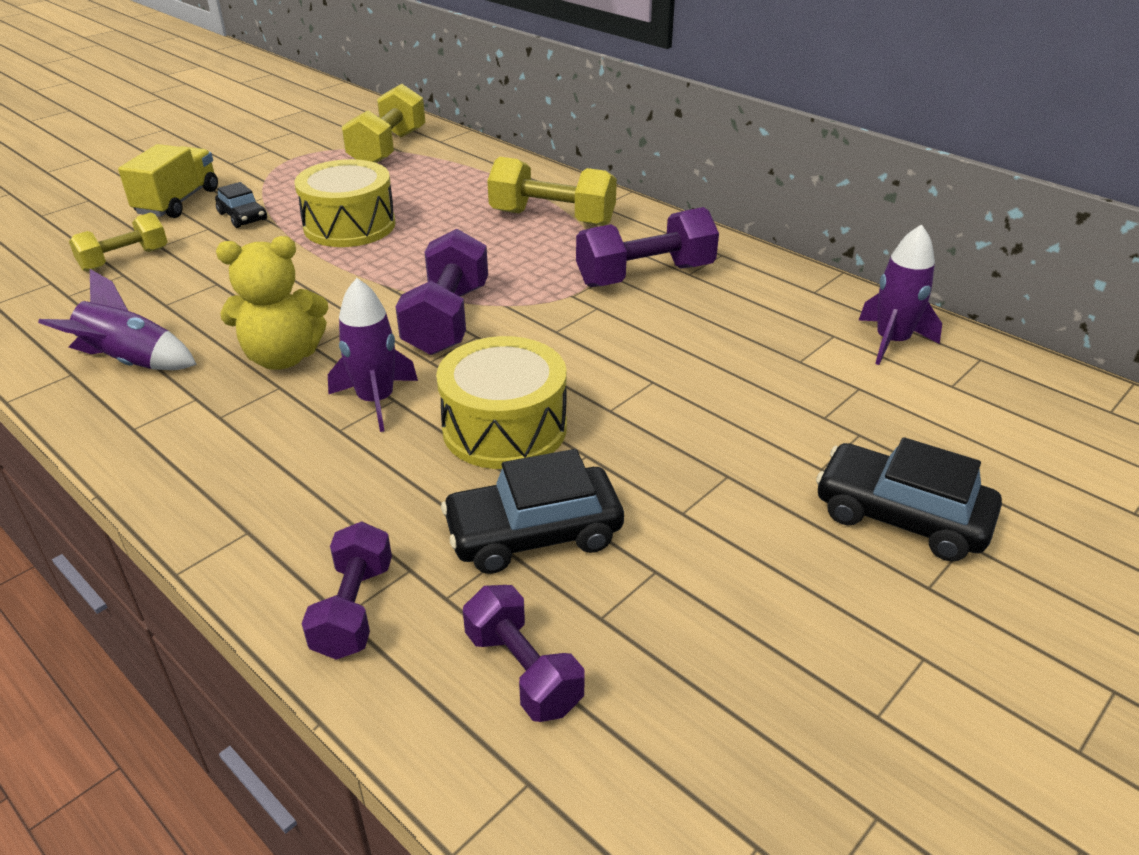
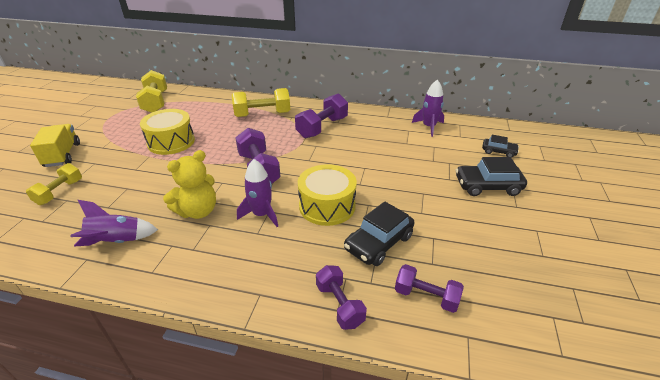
camera: 30 degrees left, 0 degrees up
(242, 216) = (109, 152): black car -> black car (498, 151)

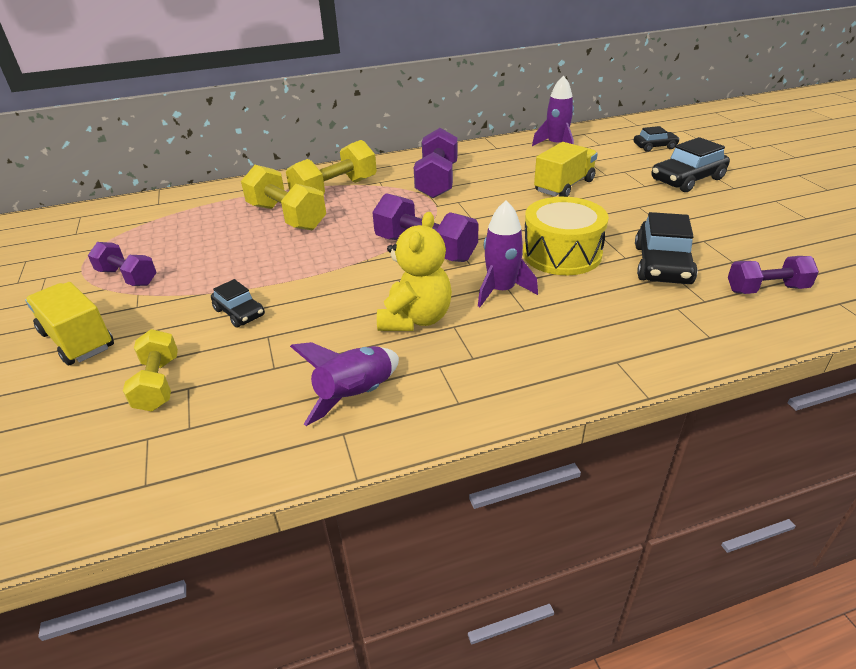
camera: 30 degrees left, 0 degrees up
(133, 169) = (239, 312): none -> black car
(155, 102) = (137, 225): yellow dumbbell -> yellow dumbbell (287, 217)
(171, 142) = (247, 262): yellow drum -> none
(339, 305) = (706, 331): purple dumbbell -> purple dumbbell (127, 277)
(393, 159) = (564, 186): none -> yellow truck

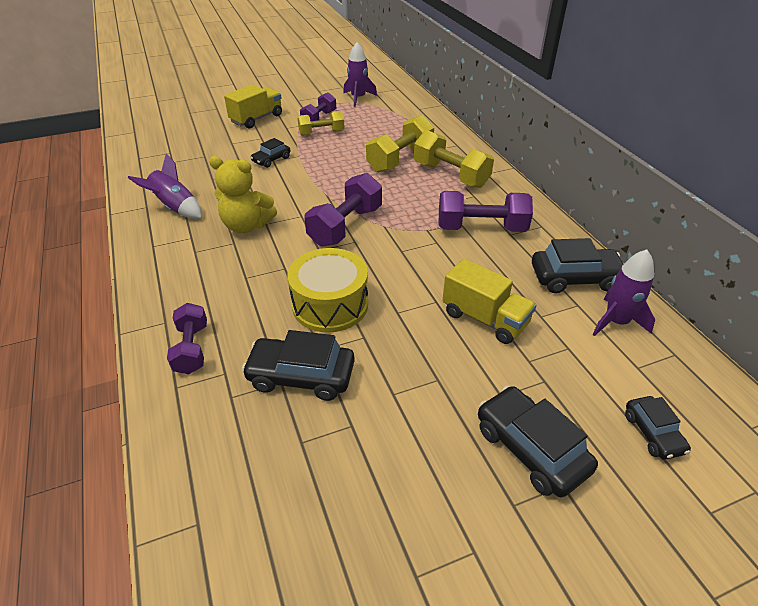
camera: 85 degrees right, 5 degrees up
(158, 384) = (210, 147): yellow dumbbell -> yellow dumbbell (321, 133)
(501, 290) = (275, 266): purple rocket -> purple rocket (358, 98)
(508, 152) = (575, 278): none -> black car
(766, 289) = (239, 457): purple dumbbell -> purple dumbbell (192, 349)

